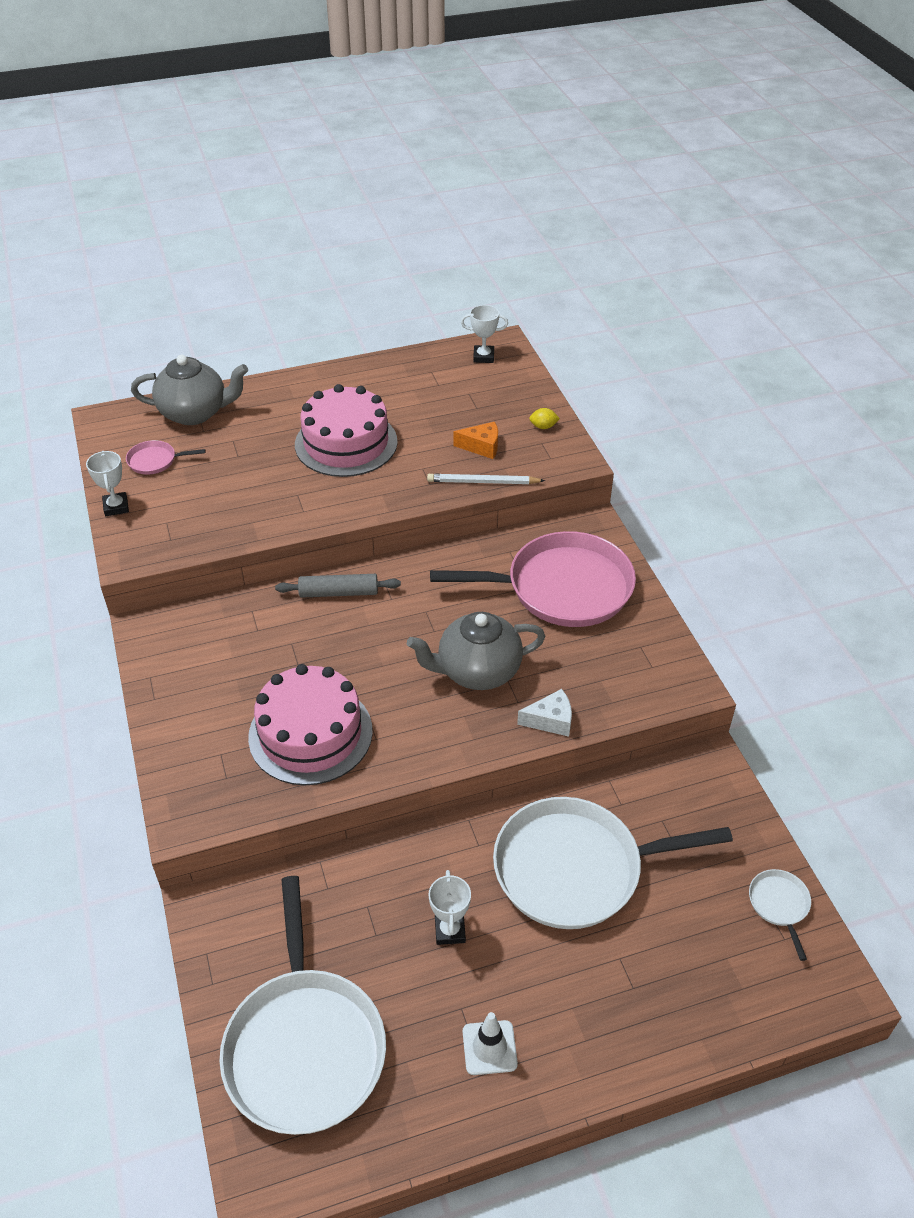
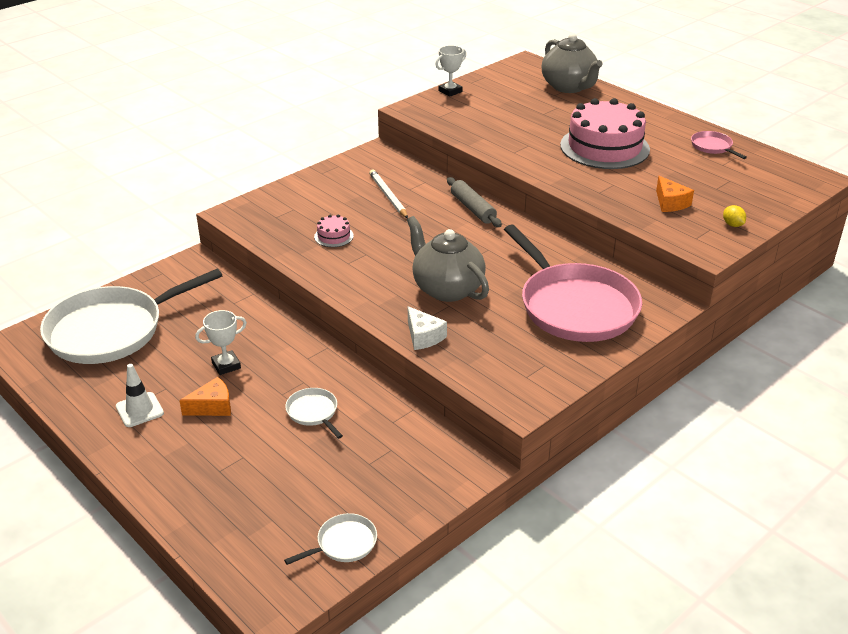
camera: 65 degrees right, 10 degrees down
(155, 461) = (506, 89): pink pan -> pink pan (712, 147)
(310, 733) = (333, 236): pink cake -> pink cake, size x0.41
(483, 357) = (787, 174): white trophy -> none
(483, 482) = (628, 214): white pencil -> white pencil (388, 196)
(520, 965) = (212, 406): none -> orange cheese
(575, 869) = (313, 412): white pan -> white pan, size x0.41

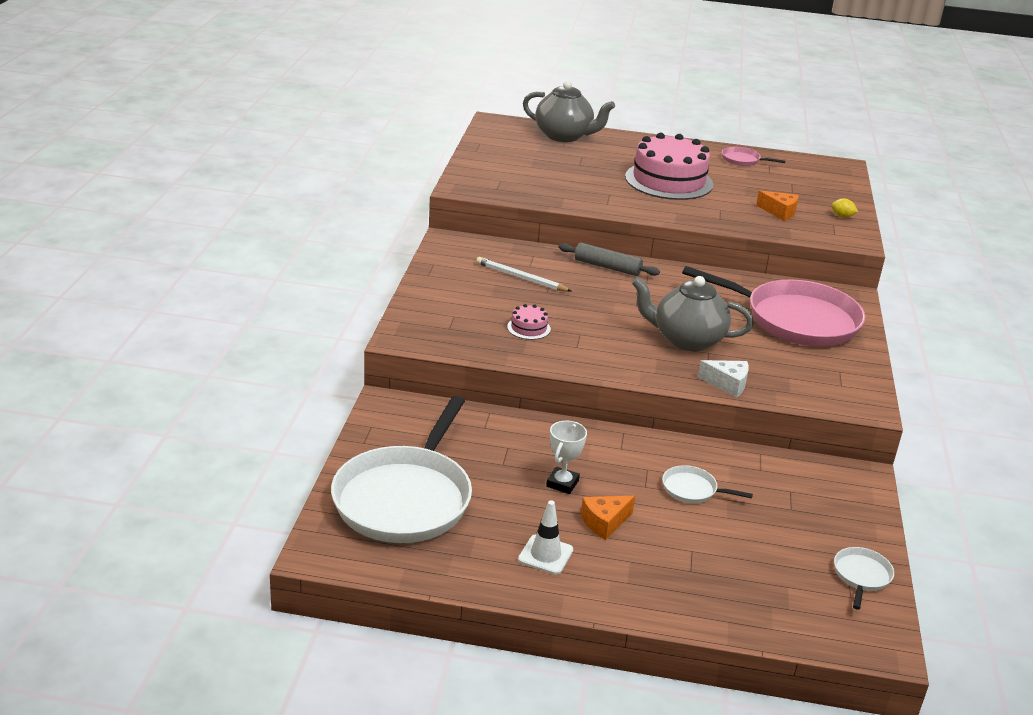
camera: 40 degrees left, 5 degrees down
(212, 406) = (604, 522): orange cheese -> orange cheese turned 150 degrees counterclockwise
(450, 91) = (470, 163): white trophy -> none

